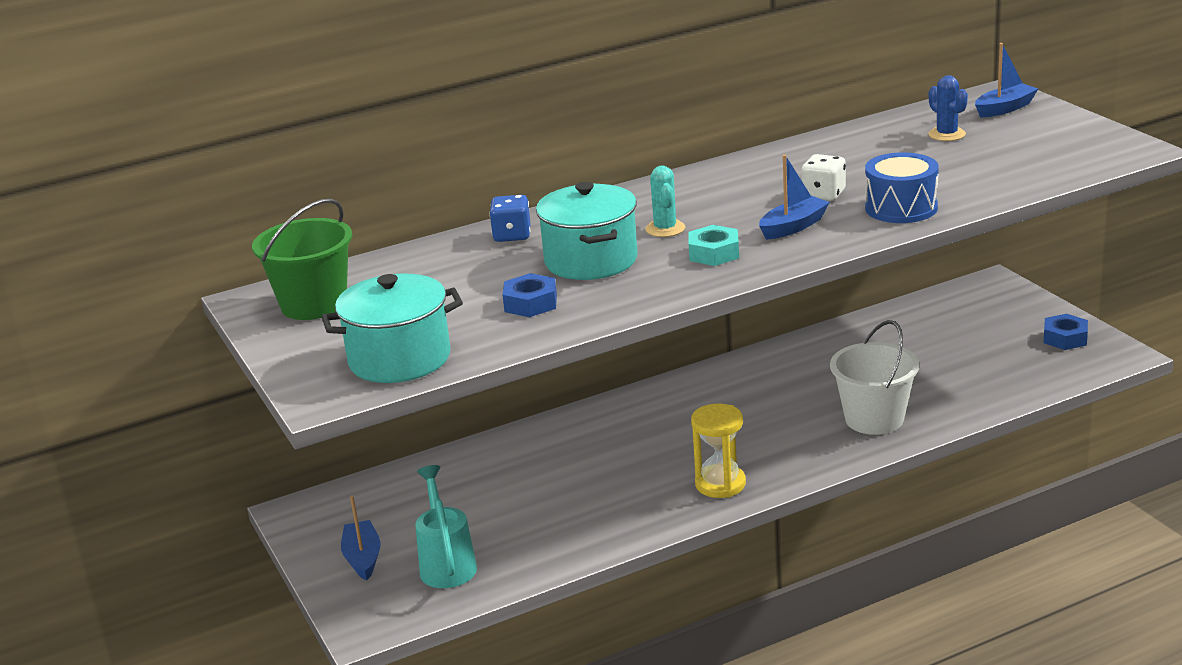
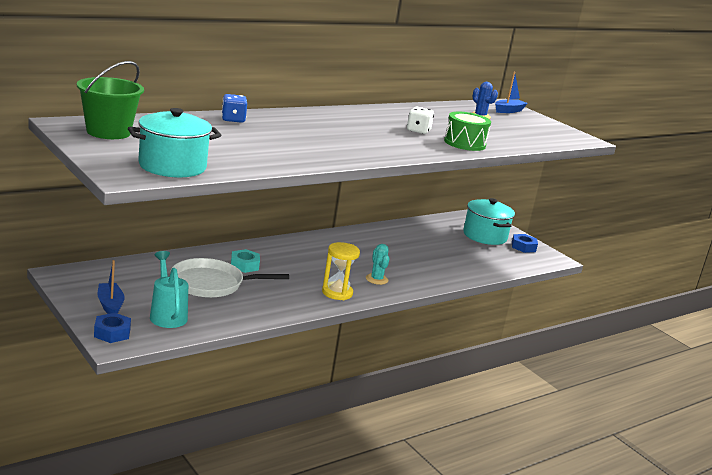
camera: 15 degrees left, 5 degrees down
(518, 496) = (211, 284): none -> white pan
(530, 303) = (252, 152): blue nut -> blue nut (112, 333)
(591, 261) = (286, 138): turquoise pot -> turquoise pot (485, 236)
(665, 229) = (328, 131): turquoise cactus -> turquoise cactus (376, 279)
(714, 253) = (360, 146): turquoise nut -> turquoise nut (244, 265)
(793, 227) = (405, 142): blue boat -> none
(874, 419) = (423, 271): white bucket -> none
(901, 208) = (464, 143): blue drum -> green drum

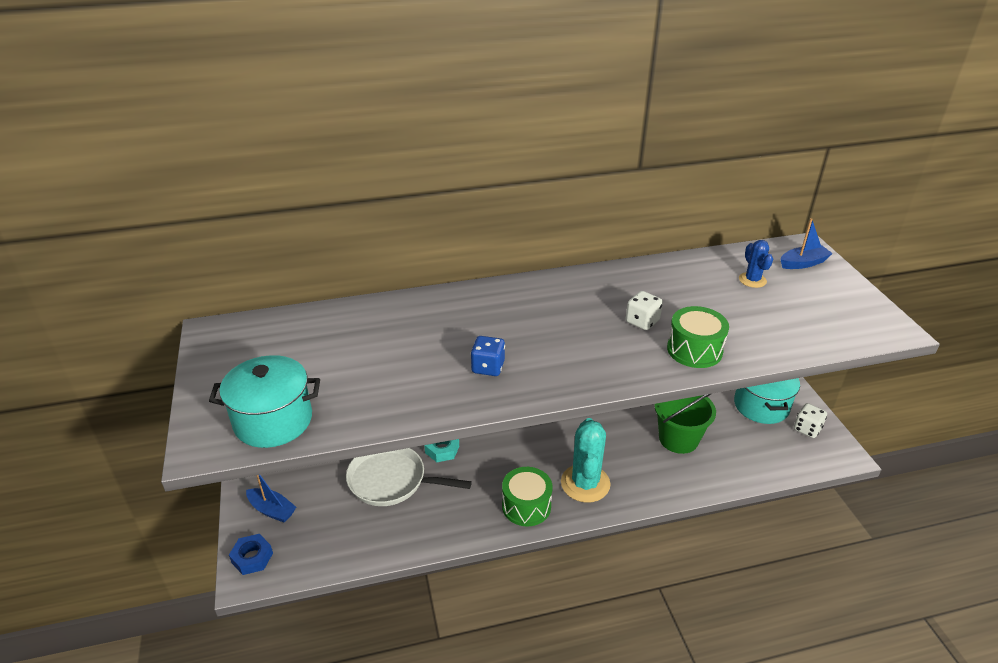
camera: 25 degrees right, 15 degrees up
(108, 132) = (247, 346): green bucket -> green bucket (678, 439)
(110, 305) = (272, 510): blue boat -> blue boat turned 120 degrees clockwise
(167, 314) = (321, 531): turquoise watering can -> none
(233, 119) = (409, 310): blue dice -> blue dice (488, 367)
(337, 293) = (526, 506): yellow hourglass -> green drum
(376, 279) = (585, 483): turquoise cactus -> turquoise cactus, size x1.84
(523, 247) = (807, 429): blue nut -> white dice

